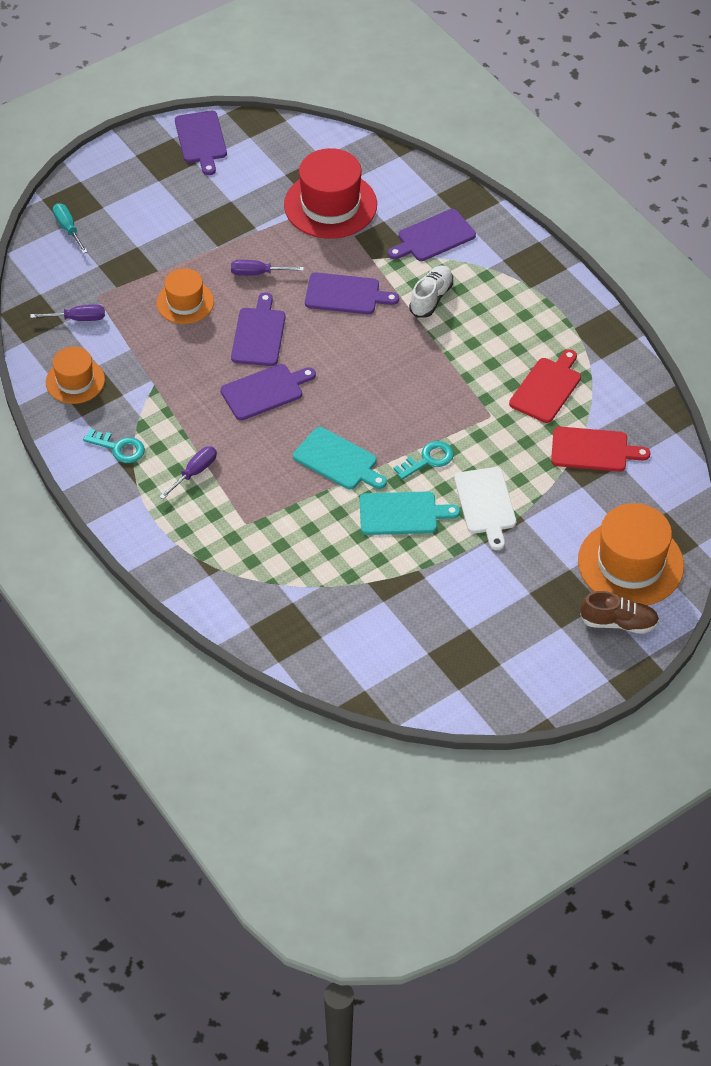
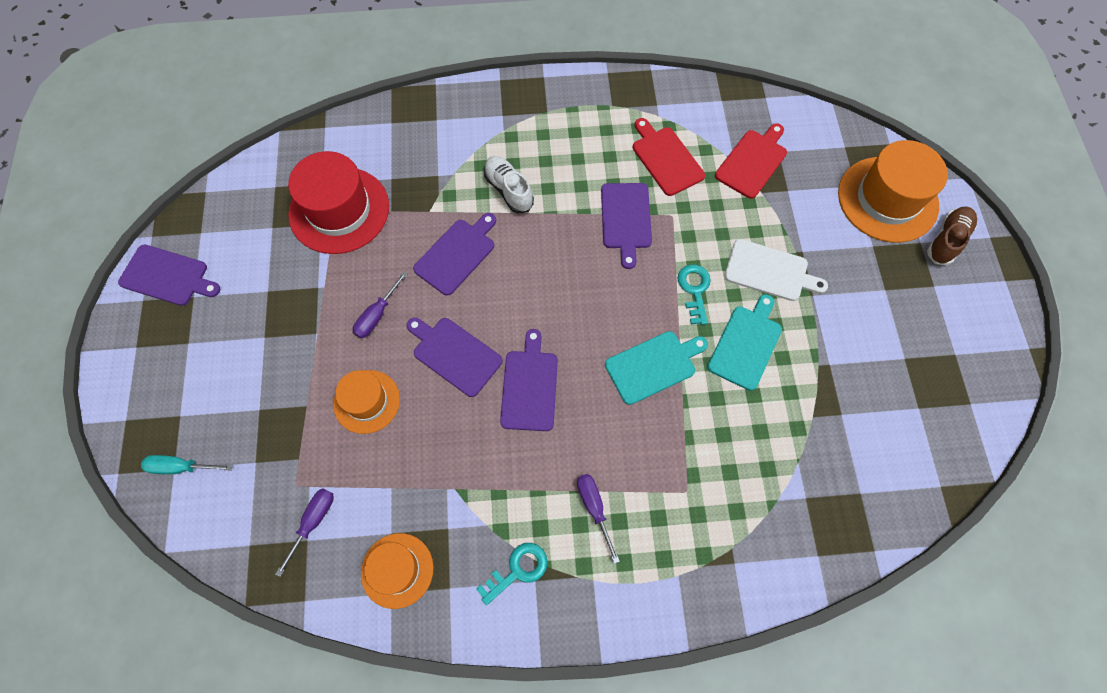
camera: 60 degrees left, 15 degrees up
(433, 237) = (439, 151): purple cutting board -> purple cutting board (626, 219)

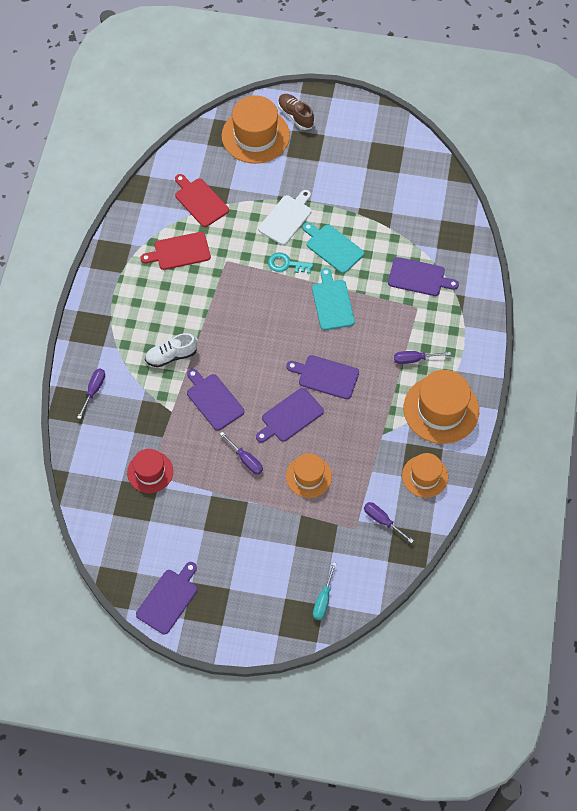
camera: 75 degrees left, 5 degrees down
(339, 210) = (150, 472): red hat -> red hat, size x0.59
(438, 122) = (94, 390): none -> purple screwdriver
(517, 570) = (441, 409): turquoise key -> orange hat
(626, 219) = (220, 289): purple cutting board -> purple cutting board (419, 277)

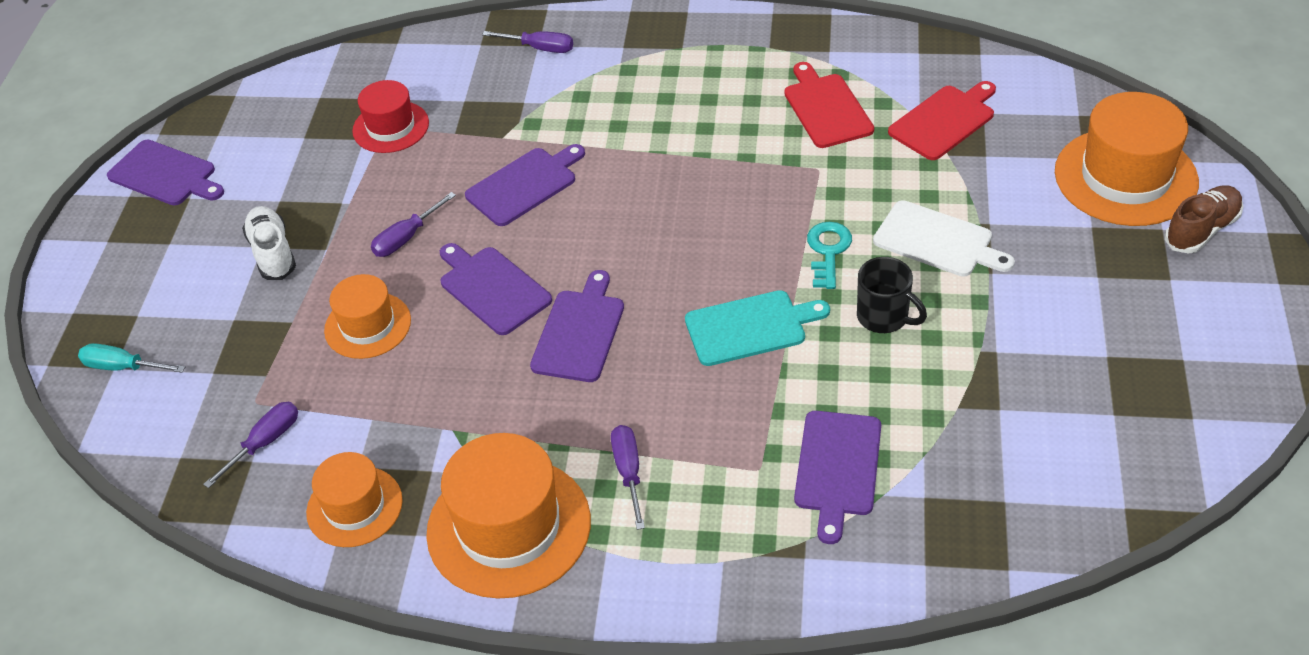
camera: 90 degrees right, 15 degrees down
(171, 356) = (610, 124): white shoe -> white shoe (272, 253)
(333, 247) = (884, 317): turquoise cutting board -> black mug

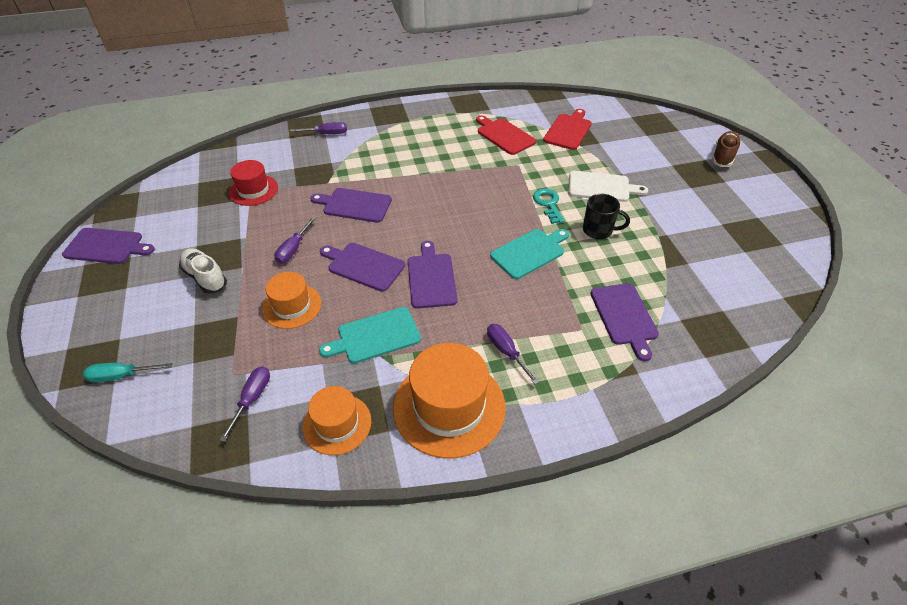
camera: 25 degrees left, 0 degrees up
(459, 399) = (375, 336): none -> turquoise cutting board
(525, 185) = (354, 205): purple cutting board -> purple cutting board turned 105 degrees counterclockwise
(1125, 177) = (672, 140): orange hat -> none

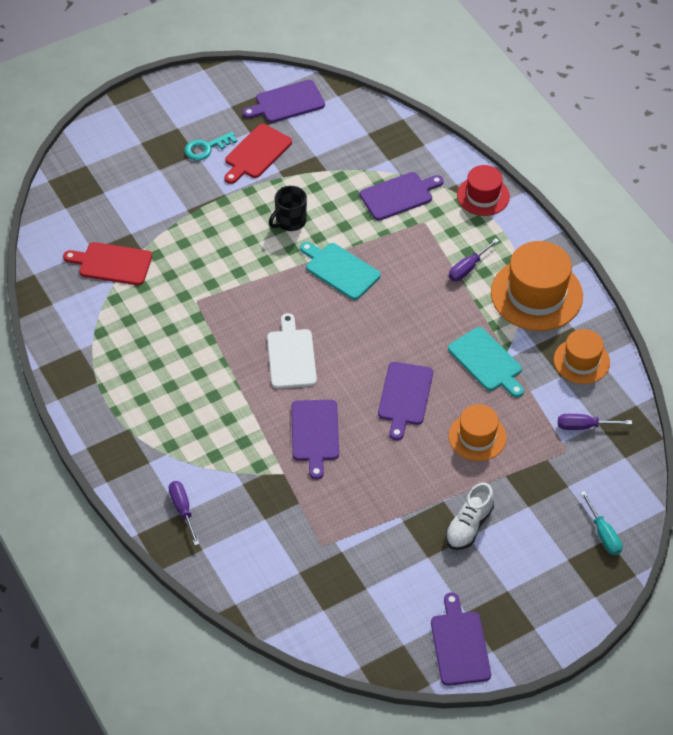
camera: 105 degrees left, 5 degrees up
(253, 190) = (319, 543): red hat -> red hat (483, 196)
(293, 249) = (402, 465): purple screwdriver -> none
(431, 278) = (401, 338): purple cutting board -> purple cutting board (287, 102)
(504, 135) = (138, 323): red cutting board -> red cutting board (256, 153)
(548, 204) = (260, 265): turquoise key -> turquoise key (206, 148)
(598, 230) = (290, 221): black mug -> black mug turned 135 degrees counterclockwise
(601, 187) = (217, 224): white cutting board -> white cutting board (291, 356)
(723, 156) = (131, 128): brown shoe -> none

